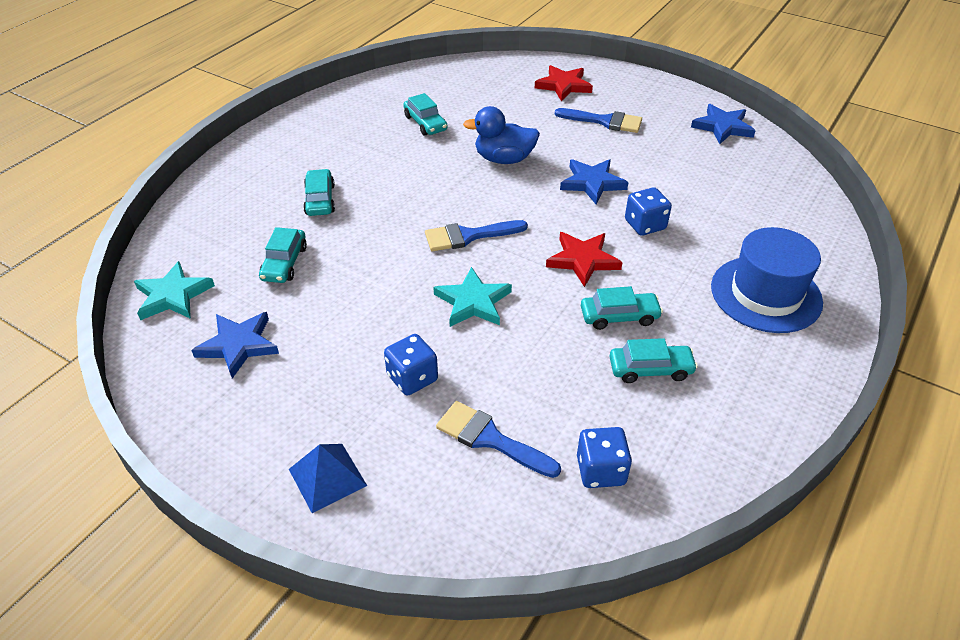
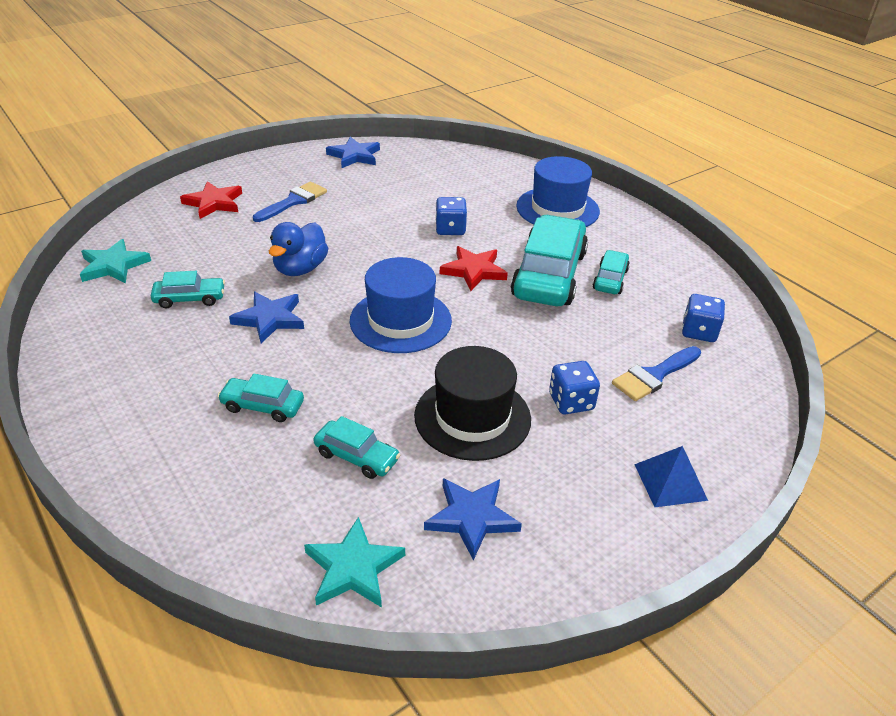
camera: 70 degrees left, 5 degrees down
(359, 315) = (472, 417): none -> black hat
(468, 236) = (400, 320): blue brush -> blue hat
(473, 302) = (492, 342): turquoise star -> turquoise star (113, 266)
(592, 183) = (377, 235): blue star -> blue star (270, 319)
(619, 316) = (549, 275): turquoise car -> turquoise car, size x2.08

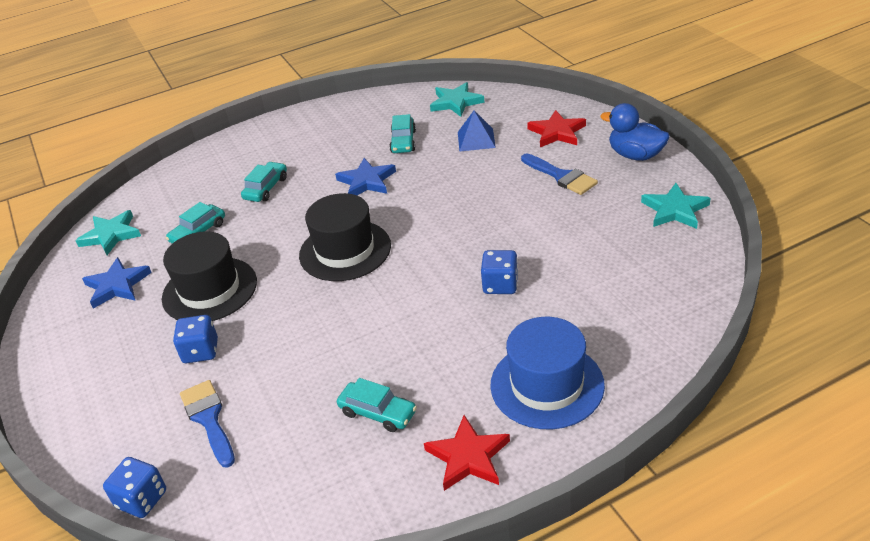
camera: 105 degrees right, 0 degrees up
(300, 269) = (437, 190): blue duck -> blue duck (635, 155)
(354, 156) = (675, 210): blue star -> turquoise star
(400, 320) = (345, 250): blue hat -> black hat
(474, 270) = (415, 300): red star -> red star (468, 457)
(549, 275) = (397, 359): turquoise car -> none
(670, 482) = (86, 401): blue pyramid -> blue pyramid (476, 139)
(699, 332) = (260, 477): blue dice -> blue dice (142, 499)

